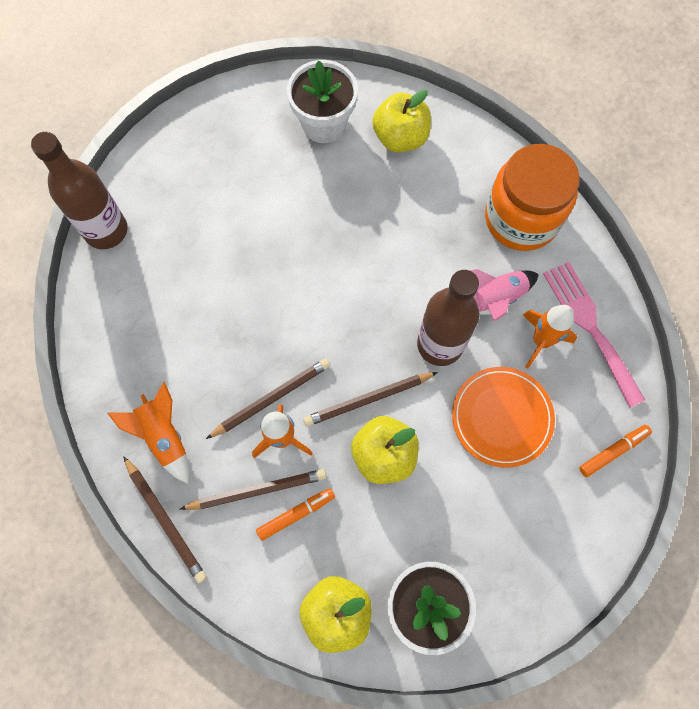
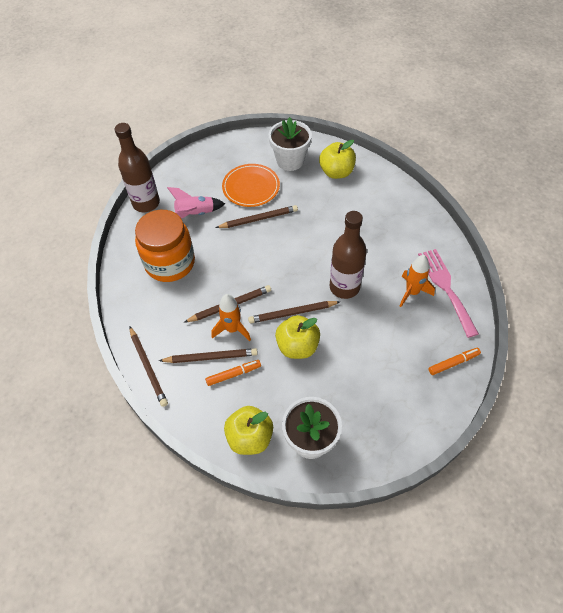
camera: 10 degrees right, 15 degrees down
(164, 436) = (157, 319): orange rocket -> none
(291, 239) = (259, 219): none -> brown pencil
(495, 299) = (384, 265): pink rocket -> pink rocket (195, 214)
(501, 417) = (379, 333): orange plate -> orange plate (251, 187)
(521, 219) = (407, 222): orange jar -> orange jar (170, 263)

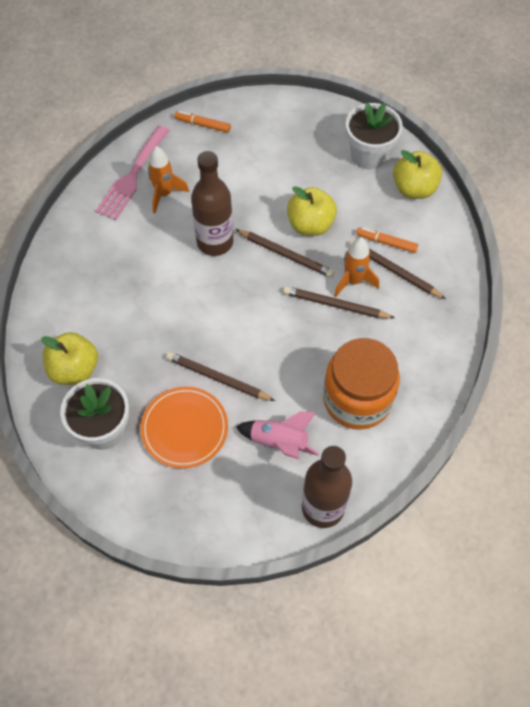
camera: 140 degrees left, 5 degrees up
(148, 367) = (458, 303): brown pencil -> none

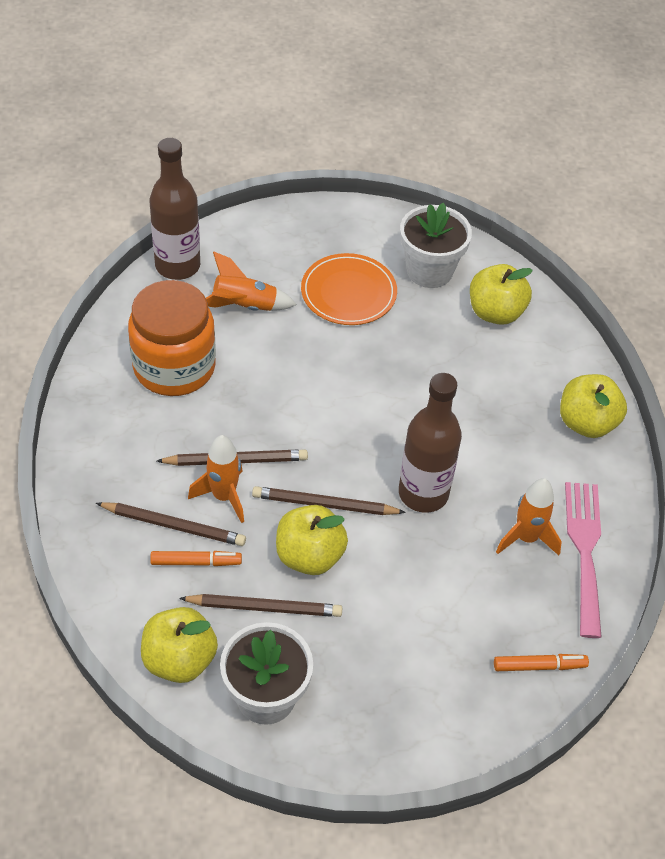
camera: 155 degrees right, 10 degrees down
(70, 257) = (586, 423): none -> yellow apple
(218, 378) = (338, 345): brown pencil -> brown pencil (264, 607)
(279, 442) = (244, 306): pink rocket -> orange rocket

